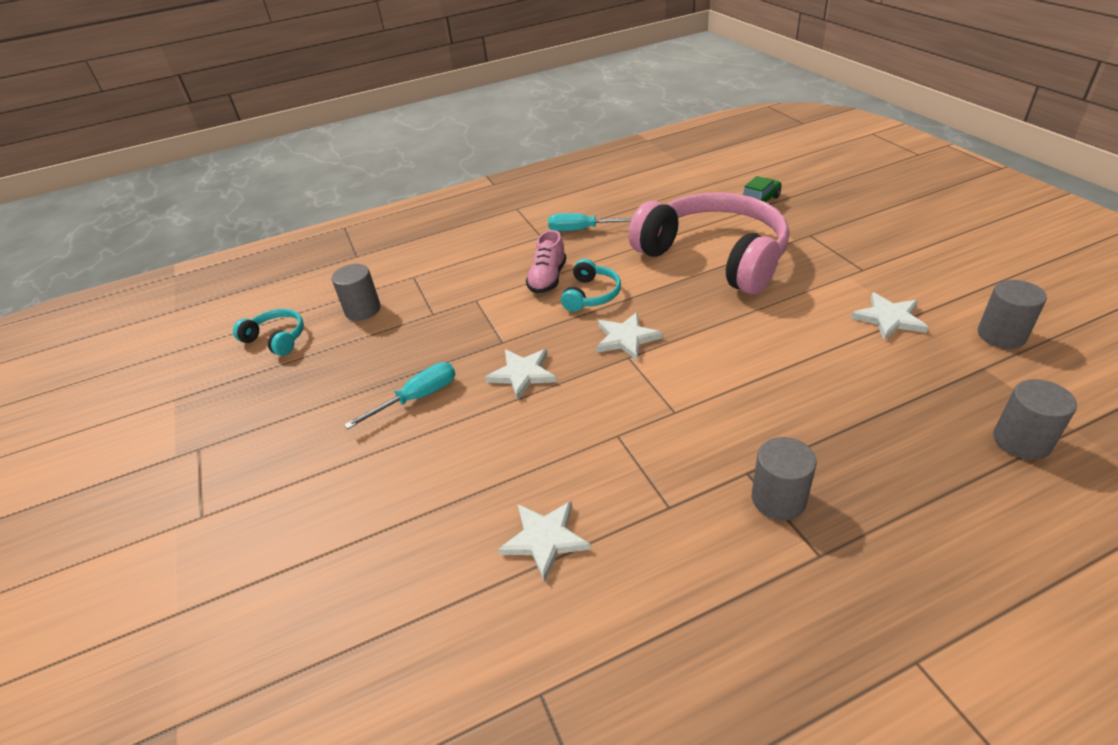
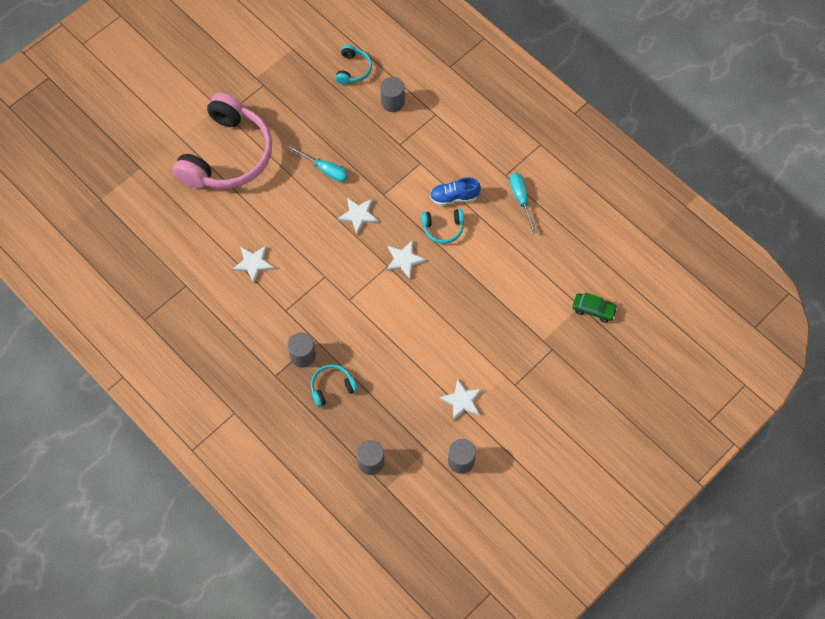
camera: 65 degrees right, 25 degrees up
(548, 279) = (454, 197): pink shoe -> blue shoe
(714, 256) = (507, 292): pink headphones -> pink headphones (228, 155)
(855, 467) = (332, 387): none -> turquoise headphones

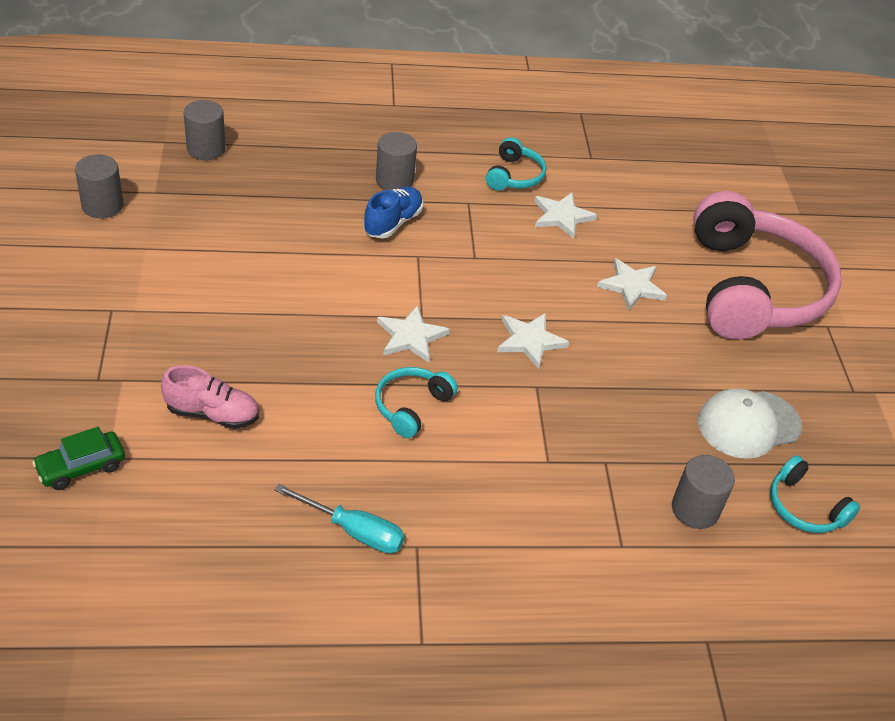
camera: 125 degrees right, 20 degrees down
(228, 155) = (752, 288): pink headphones -> pink headphones turned 150 degrees counterclockwise
(325, 110) = (748, 424): none -> white cap
(325, 170) = (638, 358): turquoise screwdriver -> none
(332, 387) = (327, 176): turquoise headphones -> turquoise headphones (514, 176)
(454, 197) = (448, 455): blue shoe -> blue shoe (393, 223)
(462, 401) = (163, 254): white star -> white star (631, 286)
(523, 292) = (212, 414): none -> pink shoe

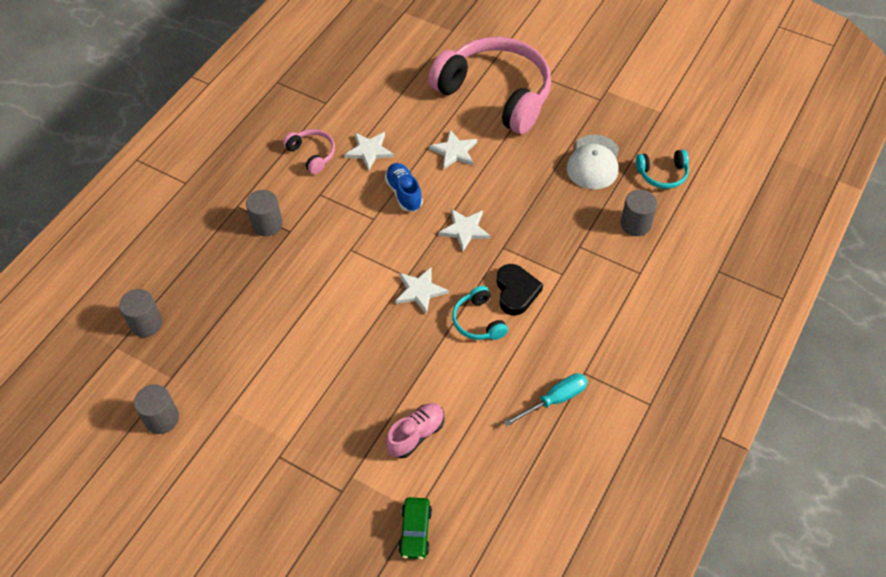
camera: 50 degrees left, 10 degrees up
(393, 223) = (309, 247): blue shoe -> blue shoe (404, 193)
(483, 426) = (516, 292): none -> black heart
(514, 176) = (312, 154): turquoise headphones -> pink headphones

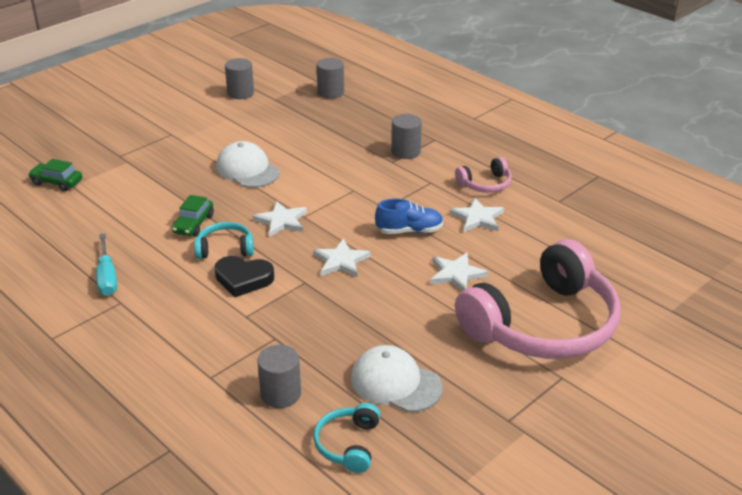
camera: 105 degrees right, 20 degrees down
(337, 350) = (247, 170): none -> white cap
(416, 435) = (137, 195): pink shoe -> none
(449, 361) = (193, 224): none -> green car

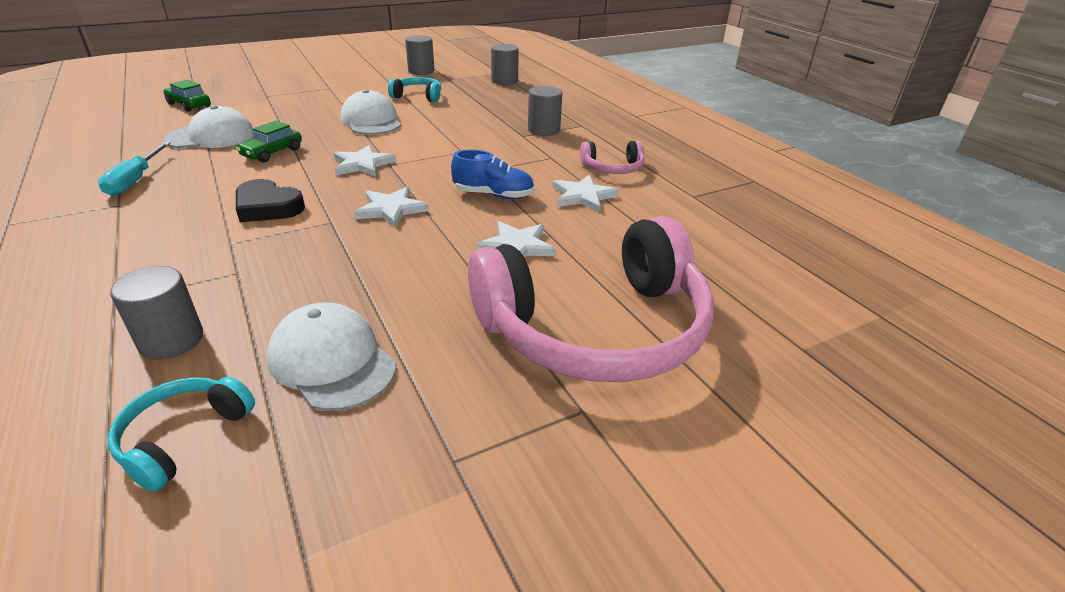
camera: 15 degrees right, 0 degrees up
(120, 217) = (211, 136): none -> white cap
(225, 248) = (280, 177): turquoise headphones -> turquoise headphones (418, 96)

